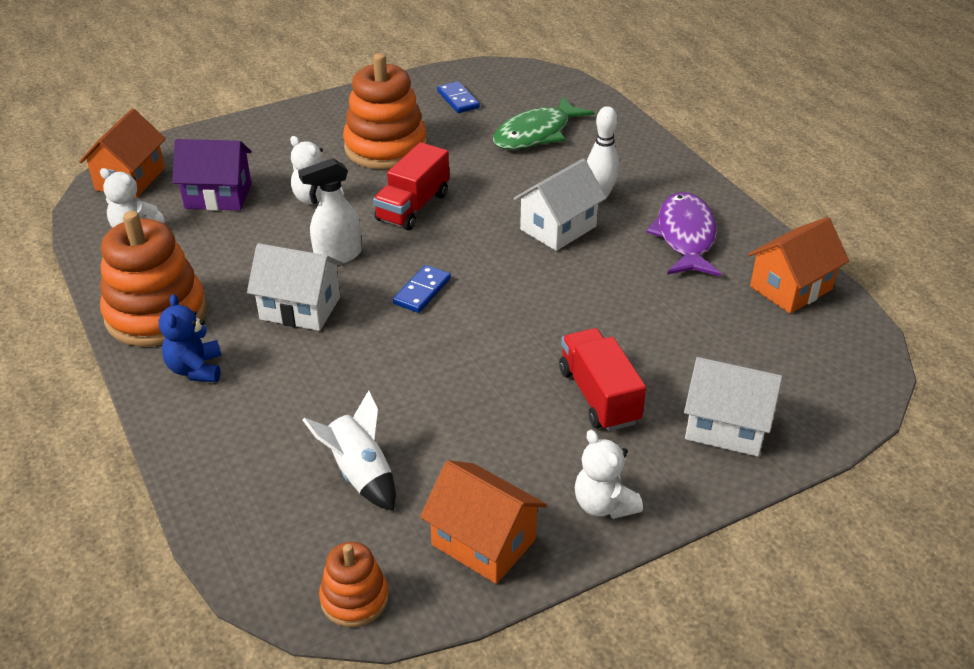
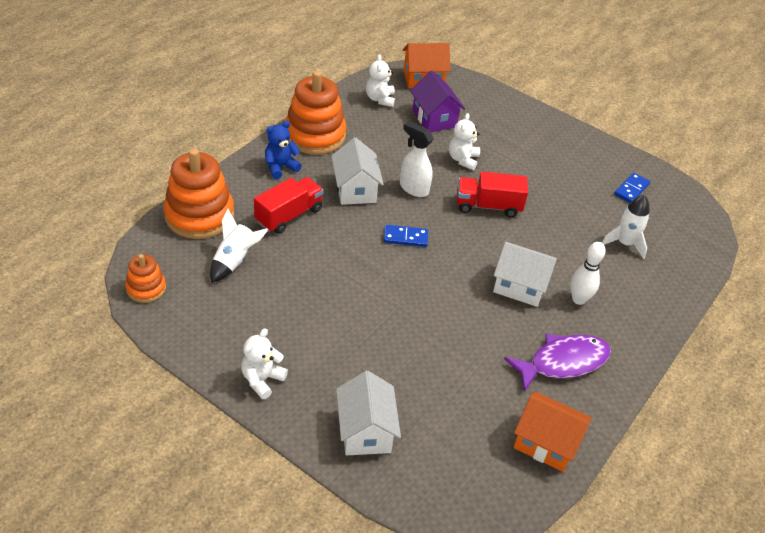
camera: 60 degrees right, 5 degrees up
(385, 147) = (543, 172): orange stacking toy -> orange stacking toy (199, 215)
(483, 542) = (207, 330): orange house -> none
(536, 134) = (625, 243): green fish -> white rocket
(599, 396) = (358, 353): red truck -> red truck (289, 215)

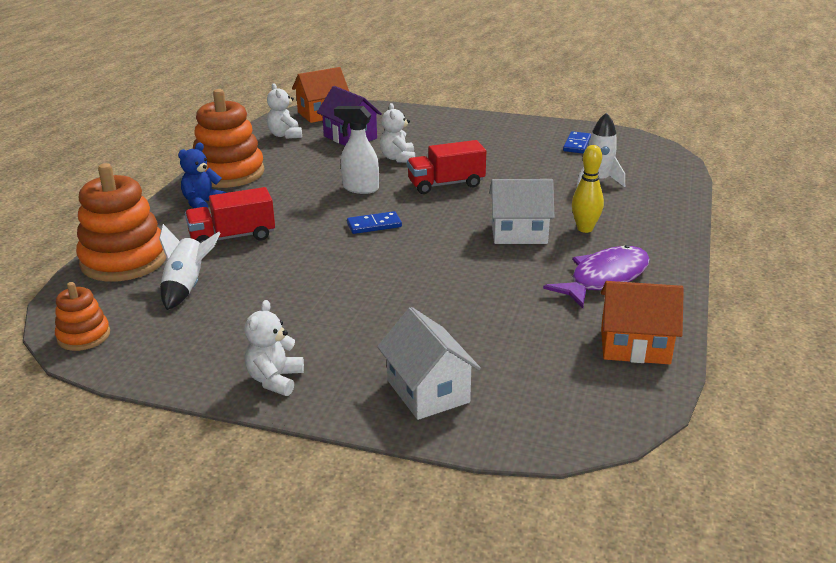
camera: 15 degrees left, 15 degrees down
(289, 215) = (232, 237): red truck -> red truck turned 135 degrees counterclockwise
(355, 189) = (297, 202): white house -> none
(578, 299) = (585, 229): white bowling pin -> yellow bowling pin

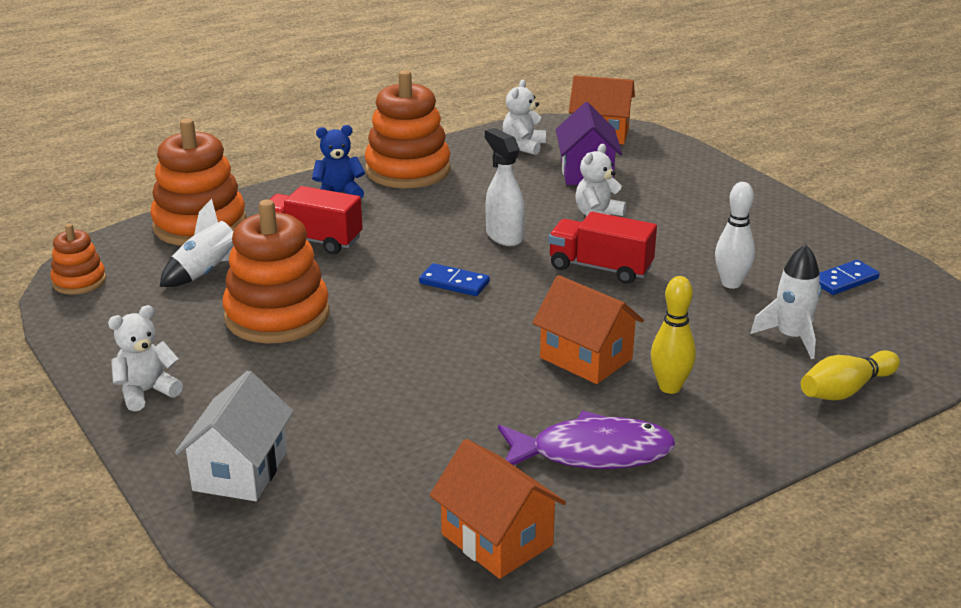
camera: 40 degrees right, 0 degrees up
(288, 291) = (277, 316): none -> orange stacking toy
(519, 233) = (586, 358): white house -> orange house
(527, 166) = (731, 283): none -> white bowling pin
(662, 194) = (845, 390): none -> yellow bowling pin

